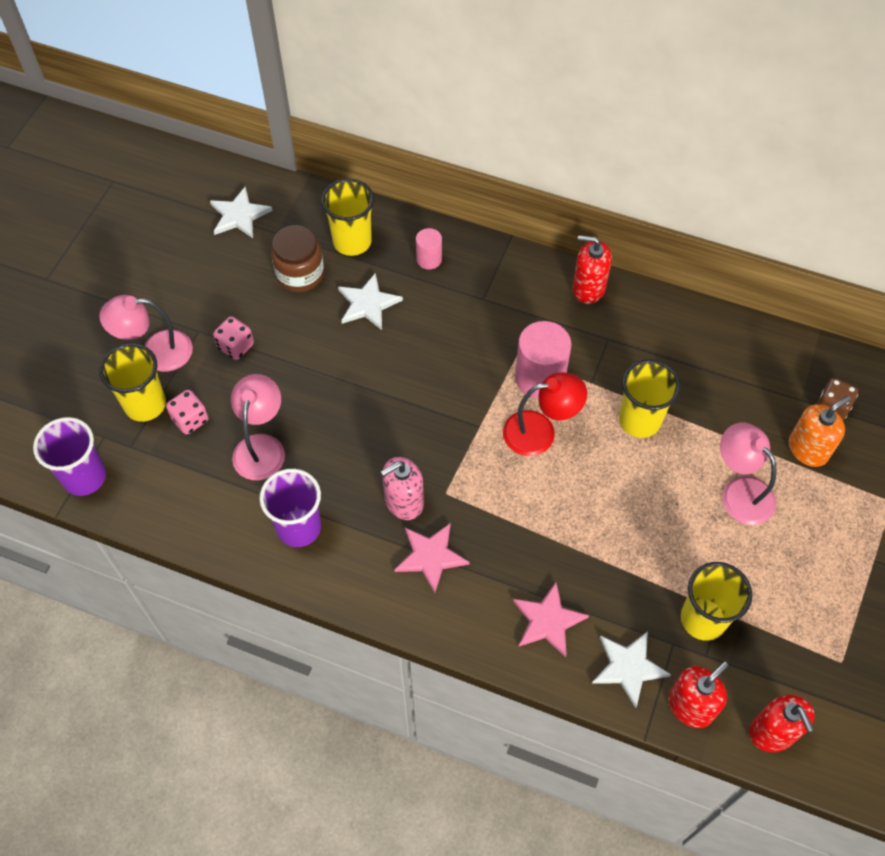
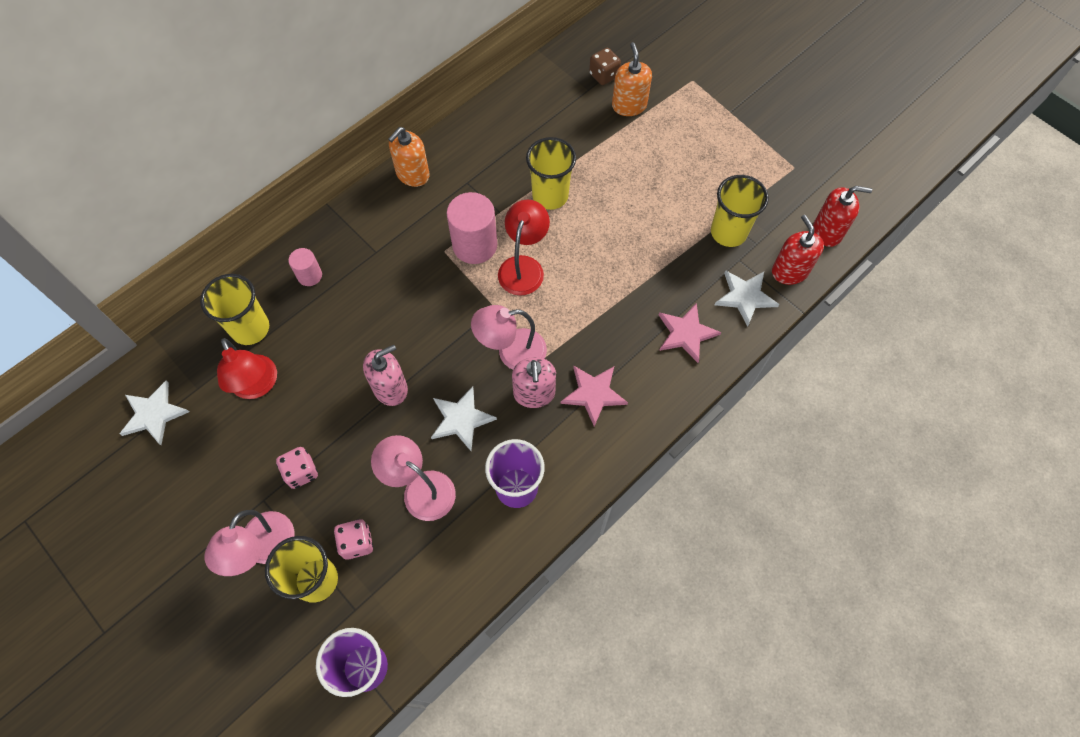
camera: 65 degrees left, 5 degrees up
(300, 274) = (257, 386): brown jar -> red lamp
(348, 377) = (390, 388): none -> pink soap dispenser
(368, 304) = (325, 342): white star -> white star (461, 419)
(588, 288) = (412, 174): red soap dispenser -> orange soap dispenser
(740, 491) = (641, 162): pink lamp -> pink lamp (511, 352)

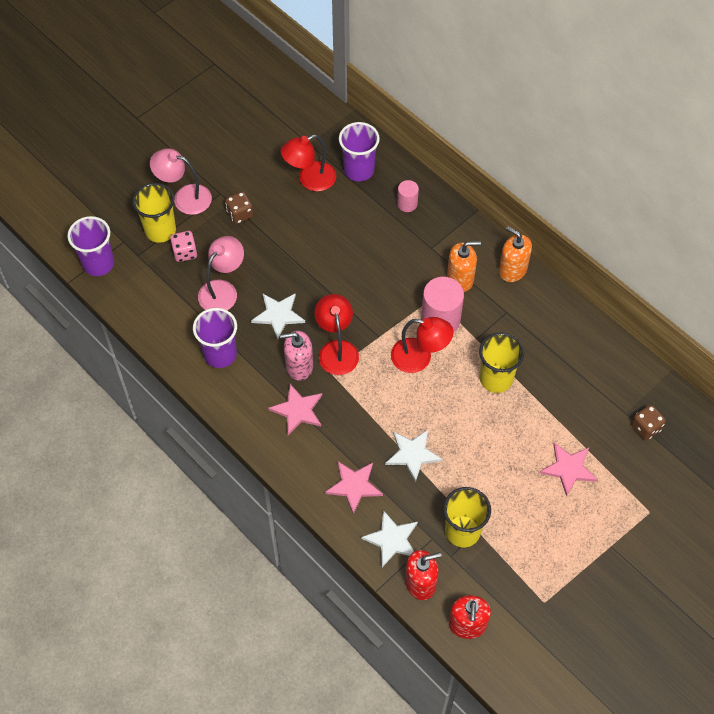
camera: 90 degrees right, 5 degrees down
(153, 414) = (289, 121): white star -> white star (412, 454)
(250, 328) = (359, 170): yellow cup -> purple cup
(301, 472) = (240, 214): pink dice -> brown dice
(390, 388) = (306, 266): pink soap dispenser -> none
(511, 352) = (337, 349): pink lamp -> red lamp
(629, 105) = (609, 449): orange soap dispenser -> orange soap dispenser (460, 279)
(652, 139) = (568, 468): none -> pink star

